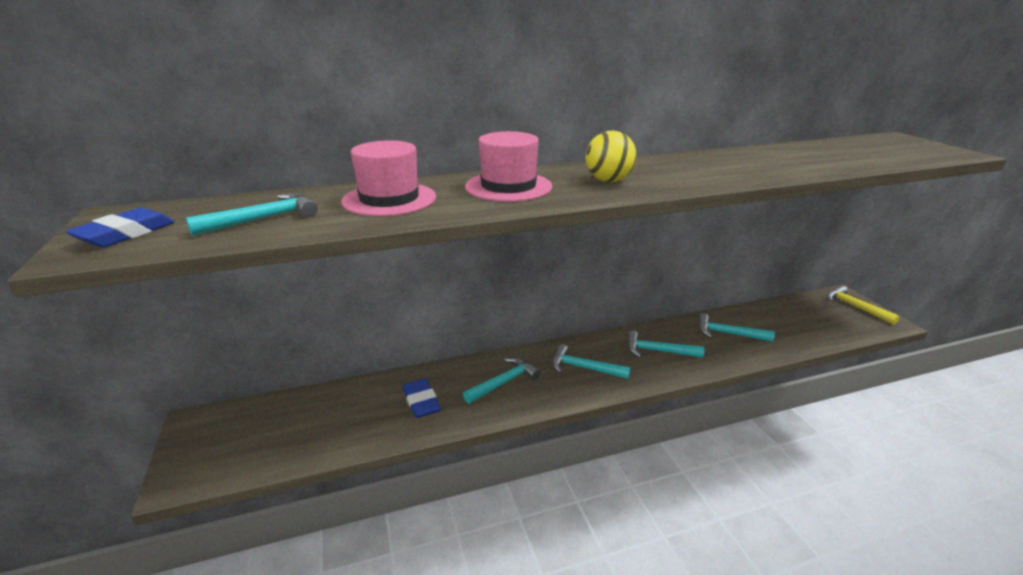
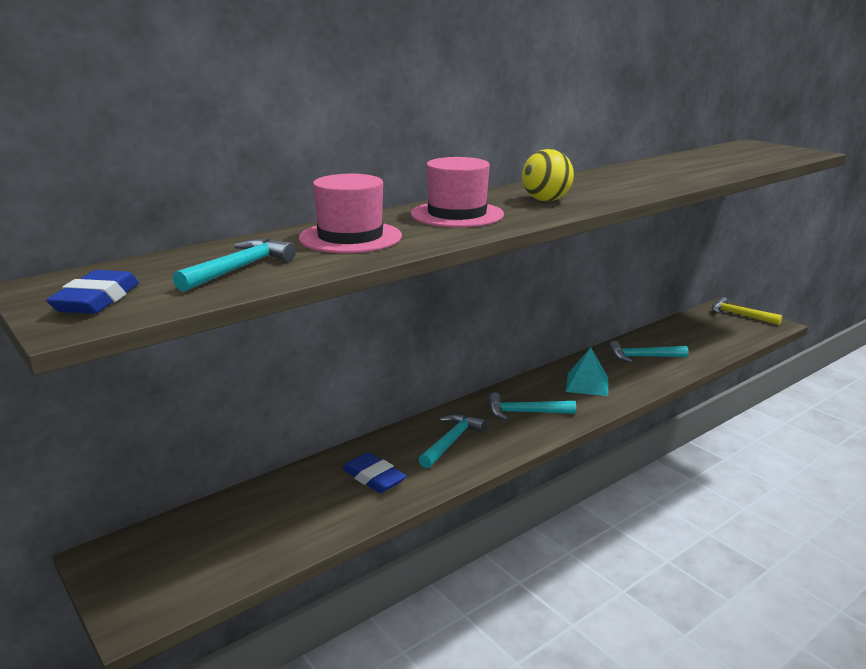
camera: 20 degrees left, 5 degrees down
(657, 351) = (587, 384): turquoise hammer -> turquoise pyramid

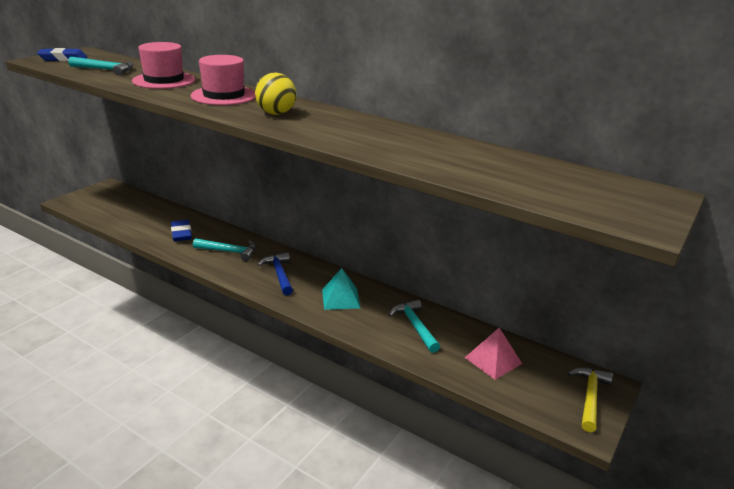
camera: 70 degrees right, 5 degrees up
(374, 478) = (181, 233): blue eraser -> blue eraser turned 45 degrees counterclockwise
(525, 412) = (279, 274): turquoise hammer -> blue hammer
(696, 336) = (493, 360): none -> pink pyramid

